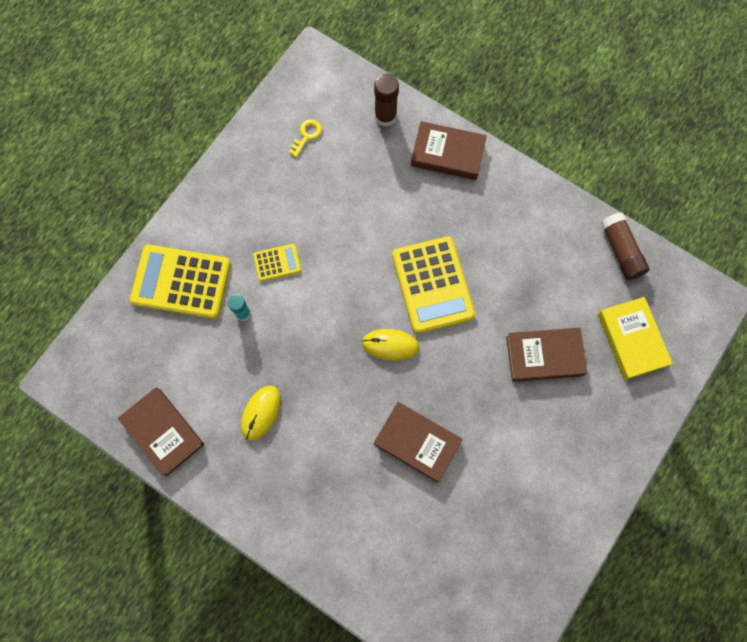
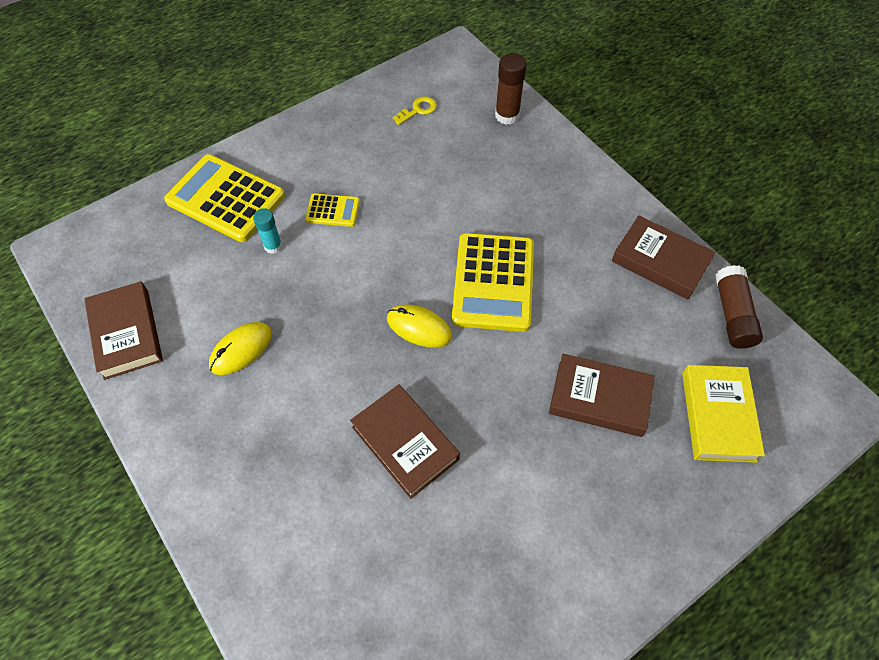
camera: 20 degrees right, 15 degrees down
(447, 153) = (560, 165): brown book -> brown book (660, 261)

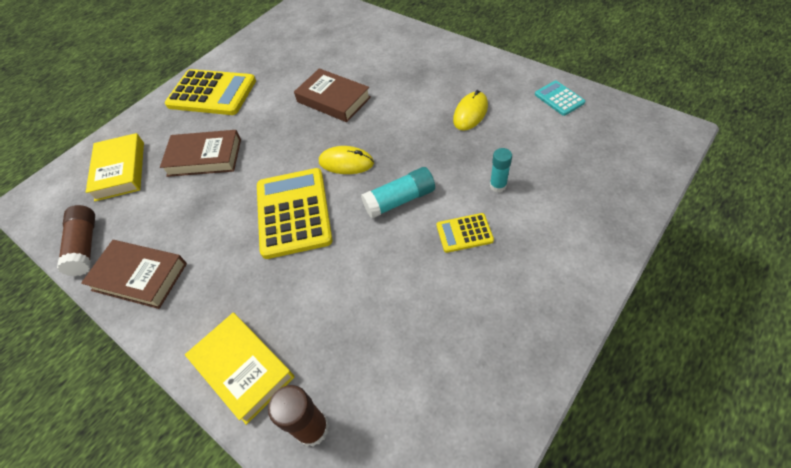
camera: 170 degrees right, 5 degrees down
(126, 333) = (559, 98): brown book -> turquoise calculator
(225, 199) = (574, 213): yellow calculator -> yellow calculator (212, 93)
(377, 261) = (400, 200): none -> turquoise glue stick
(418, 110) = (432, 399): yellow key -> none
(556, 161) = (243, 368): none -> yellow book

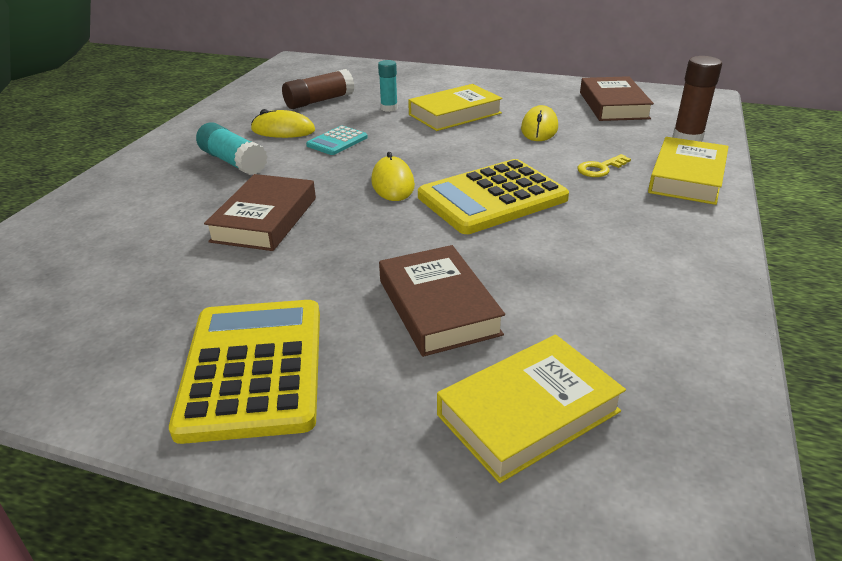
camera: 115 degrees left, 20 degrees down
(85, 246) = (703, 368): brown glue stick -> brown glue stick (319, 101)
(139, 277) = (682, 281): brown book -> brown book (613, 105)
(296, 305) = (600, 168): none -> yellow key
(400, 200) = (433, 145): turquoise glue stick -> turquoise glue stick (233, 162)
(400, 293) = (539, 128): none -> yellow mouse
(464, 233) = (455, 114): yellow calculator -> yellow book
(559, 98) = (254, 96): turquoise calculator -> turquoise calculator (337, 141)

